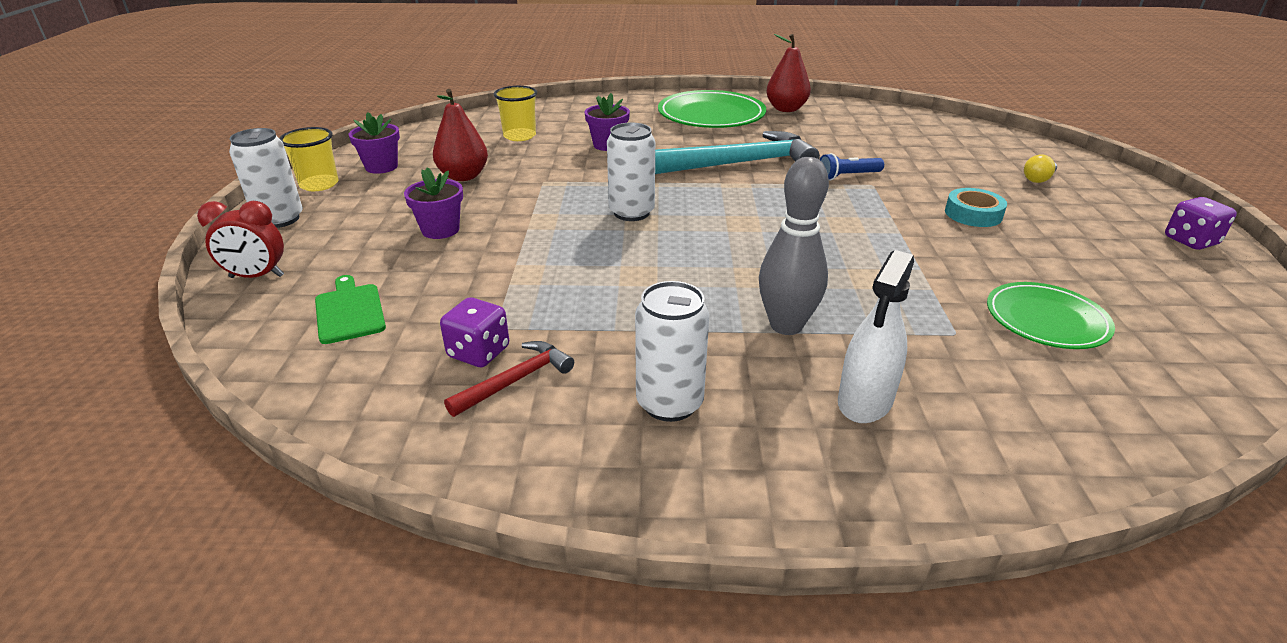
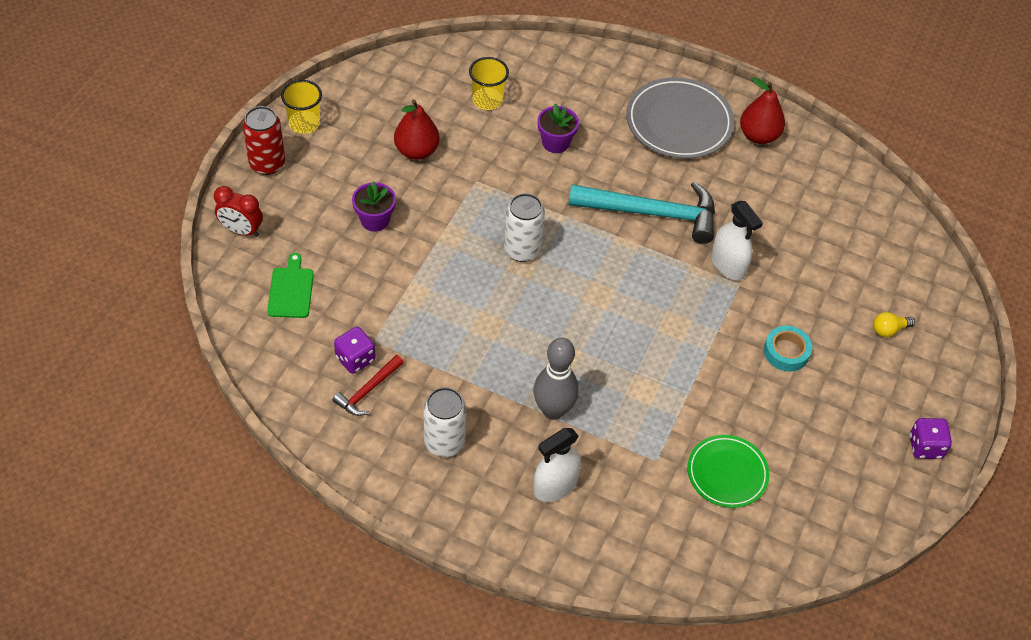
camera: 20 degrees right, 20 degrees up
(279, 219) = (267, 164): white can -> red can
(381, 167) = (358, 112): purple flower pot -> none
(516, 380) = (368, 391): red hammer -> red hammer turned 150 degrees clockwise
(711, 115) = (679, 122): green plate -> grey plate
(848, 176) = (728, 265): blue flashlight -> white spray bottle

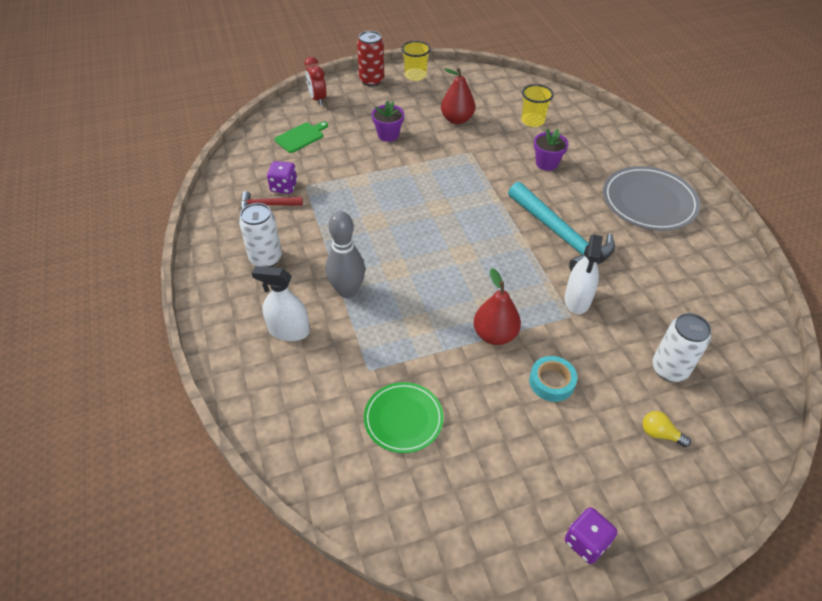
camera: 50 degrees right, 5 degrees down
(522, 250) = (449, 200): white can -> white can (669, 369)
(759, 135) = (703, 244): red pear -> red pear (495, 335)

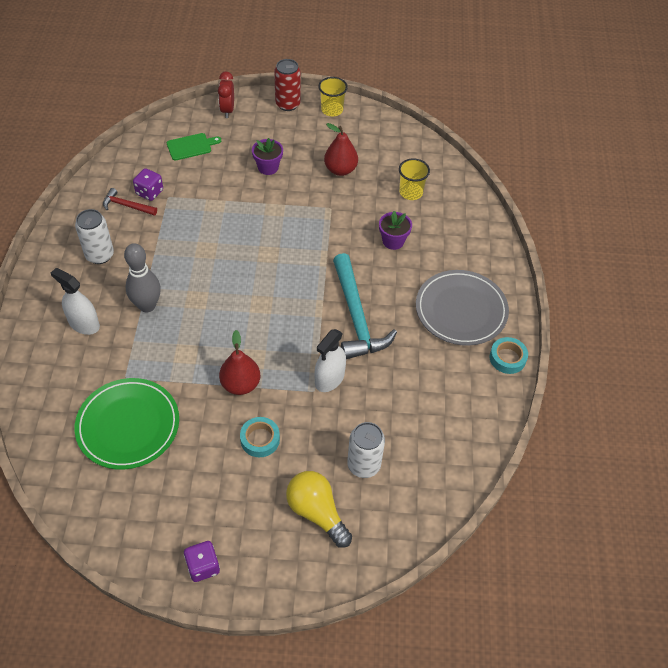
camera: 20 degrees right, 5 degrees up
(403, 419) = (128, 425): green plate -> green plate, size x1.56
(660, 434) = (316, 512): yellow light bulb -> yellow light bulb, size x1.99
(719, 229) = (507, 358): none -> turquoise tape

